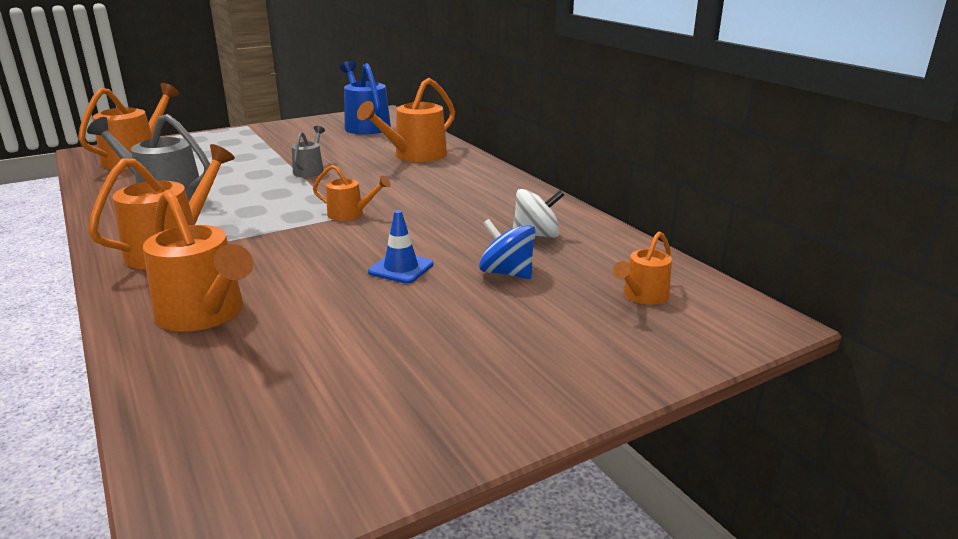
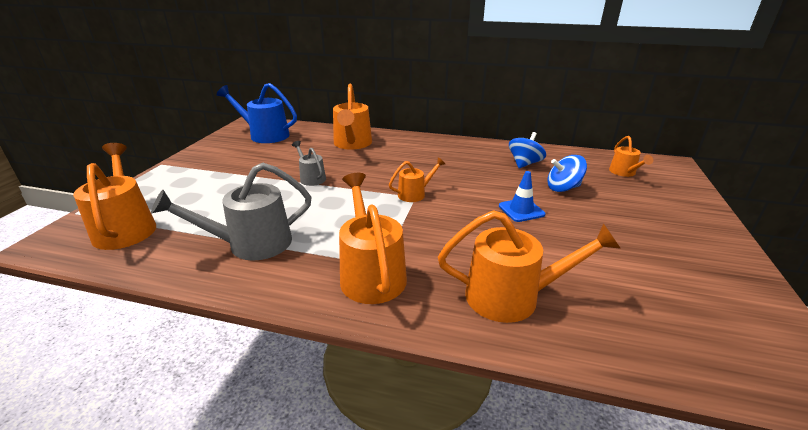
camera: 45 degrees left, 5 degrees up
(536, 235) = (524, 164): white spinning top -> blue spinning top

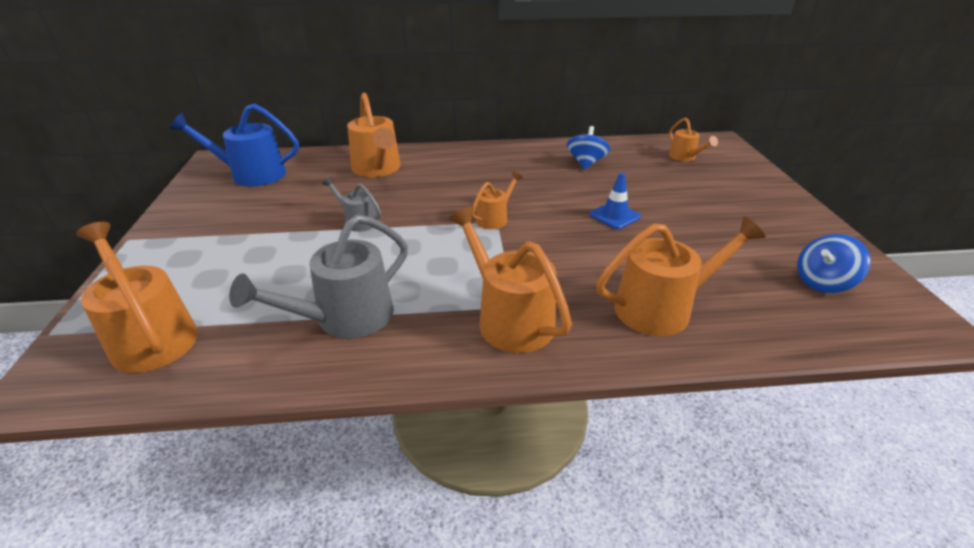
camera: 20 degrees left, 5 degrees up
(563, 188) = (639, 184): blue spinning top -> blue spinning top (823, 282)

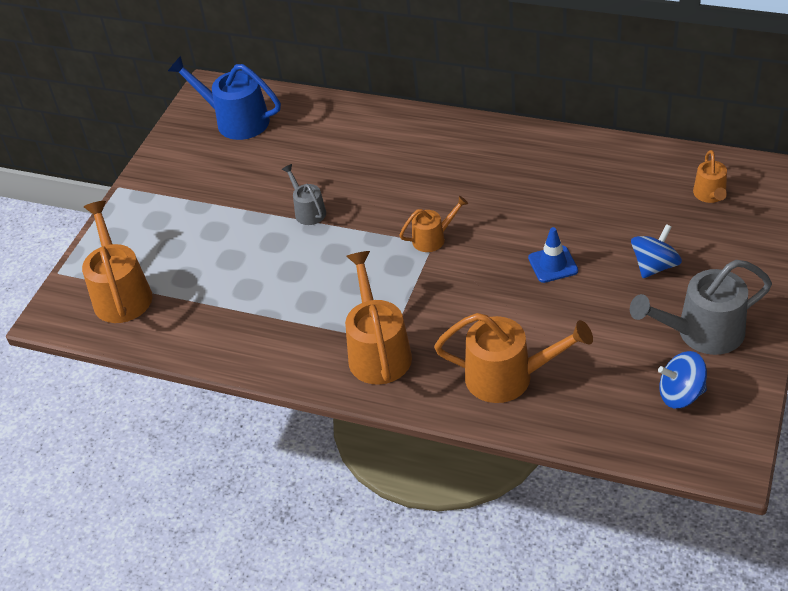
camera: 30 degrees right, 10 degrees up
(345, 318) = (256, 315): grey watering can -> grey watering can (702, 333)
(377, 169) = (358, 139): orange watering can -> none
(586, 163) = (584, 179): blue spinning top -> blue spinning top (654, 266)

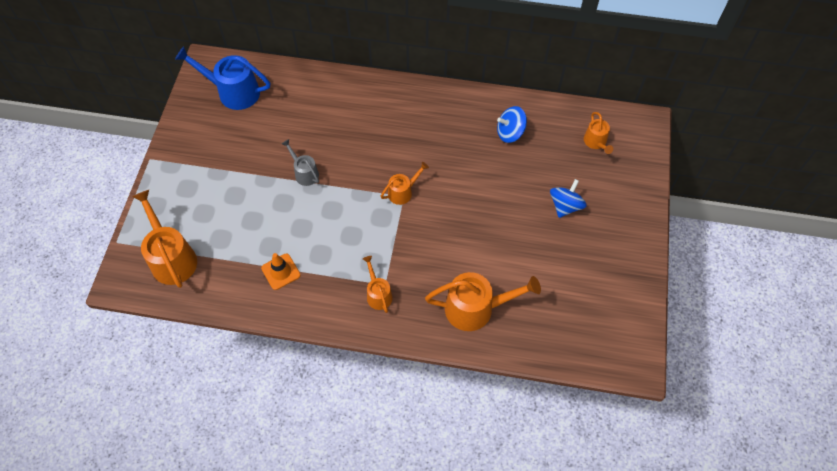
camera: 15 degrees left, 15 degrees up
(255, 317) = (281, 271): none -> orange traffic cone
(378, 351) = (378, 294): orange watering can -> orange watering can, size x0.55
(553, 264) = (493, 209): blue traffic cone -> none
(681, 394) = (597, 313): blue spinning top -> blue spinning top (510, 133)
(702, 333) = (605, 260): grey watering can -> none

